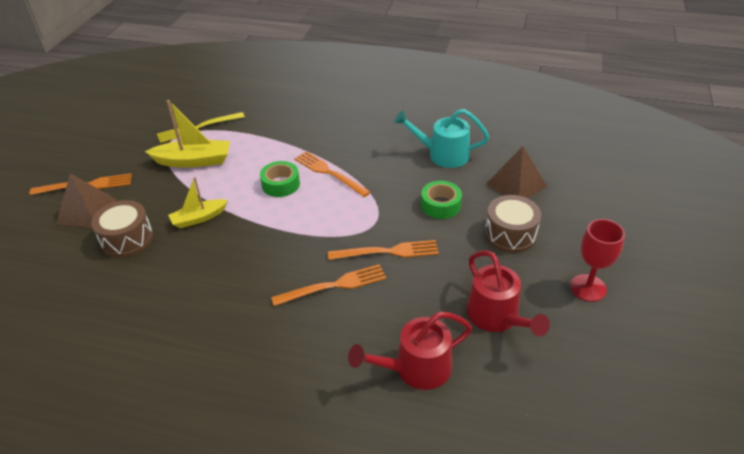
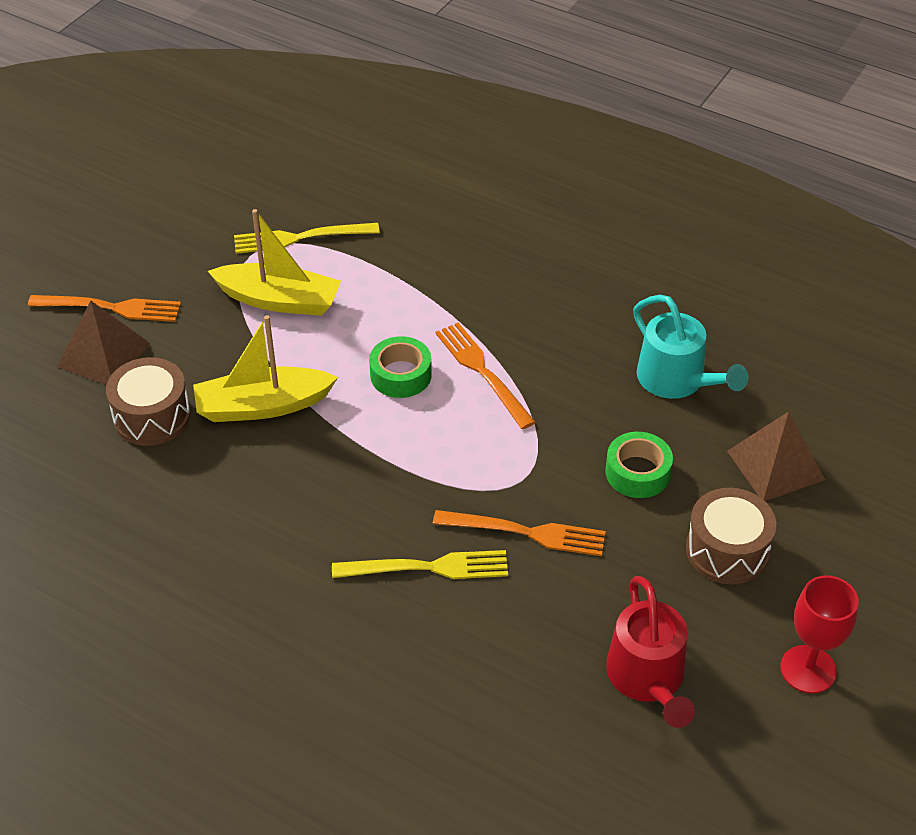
camera: 15 degrees right, 5 degrees up
(199, 218) = (262, 406): yellow boat -> yellow boat, size x1.55
(335, 285) = (429, 567): orange fork -> yellow fork
(415, 369) = (500, 724): red watering can -> none
(442, 155) = (677, 380): turquoise watering can -> turquoise watering can turned 150 degrees counterclockwise

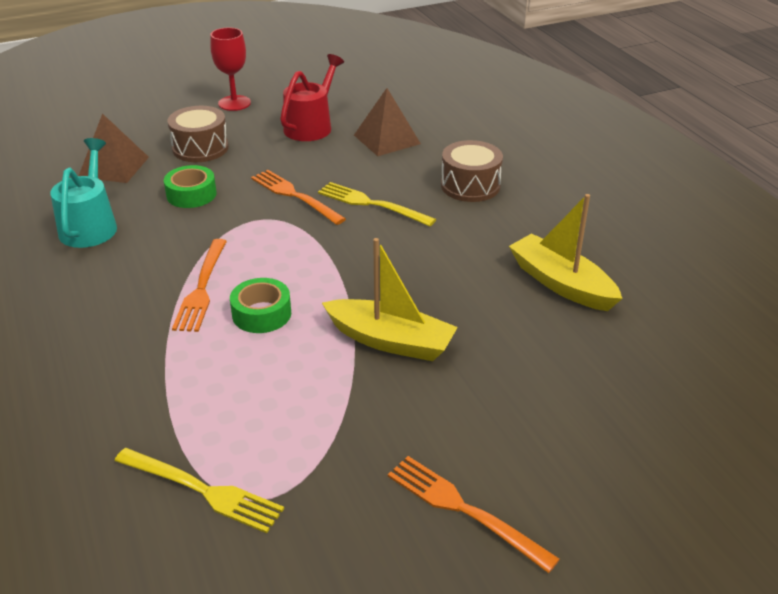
camera: 145 degrees left, 10 degrees down
(104, 354) = (501, 457): brown pyramid -> brown pyramid (387, 139)
(152, 416) = (490, 375): brown drum -> brown drum (470, 186)
(279, 300) = (291, 428): yellow boat -> yellow boat (561, 283)

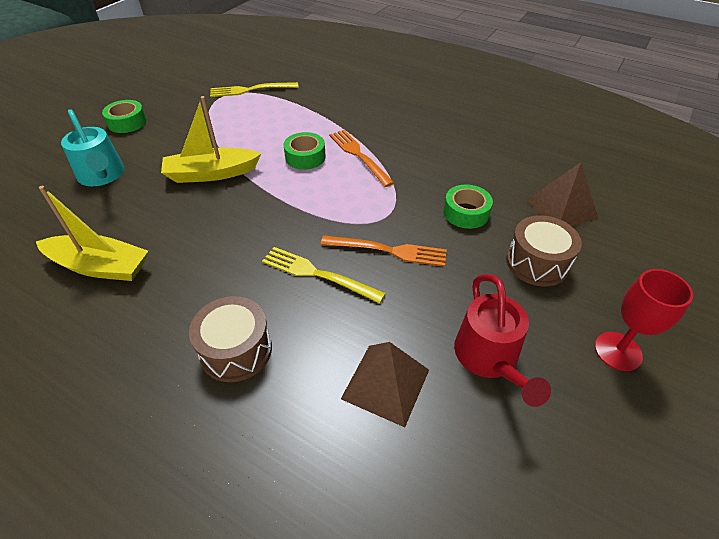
camera: 145 degrees right, 10 degrees up
(90, 225) = (486, 160): turquoise watering can -> turquoise watering can (102, 176)
(370, 204) = (316, 274): yellow fork -> yellow fork turned 150 degrees counterclockwise
(462, 509) = (127, 122): orange fork -> green tape

